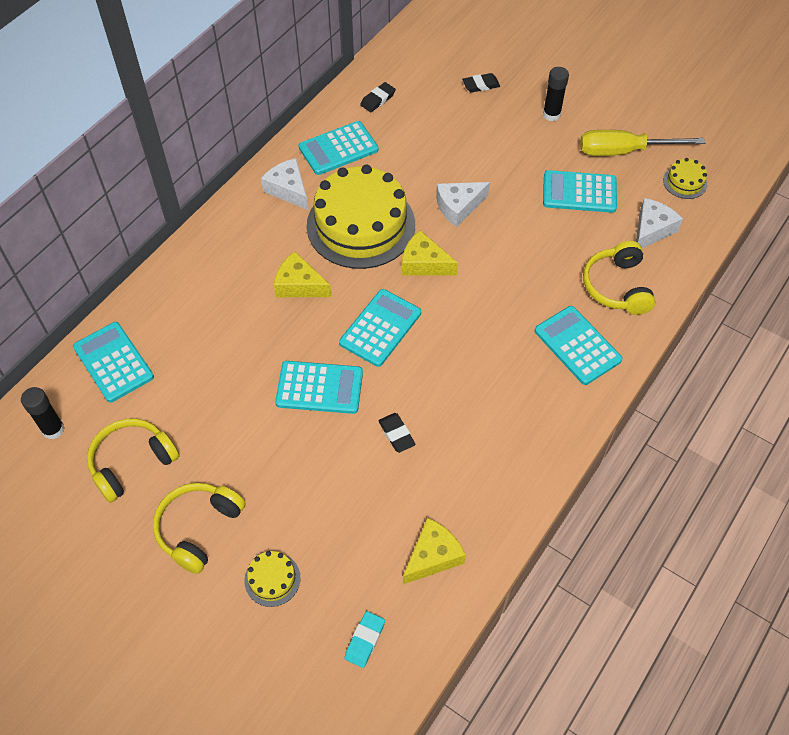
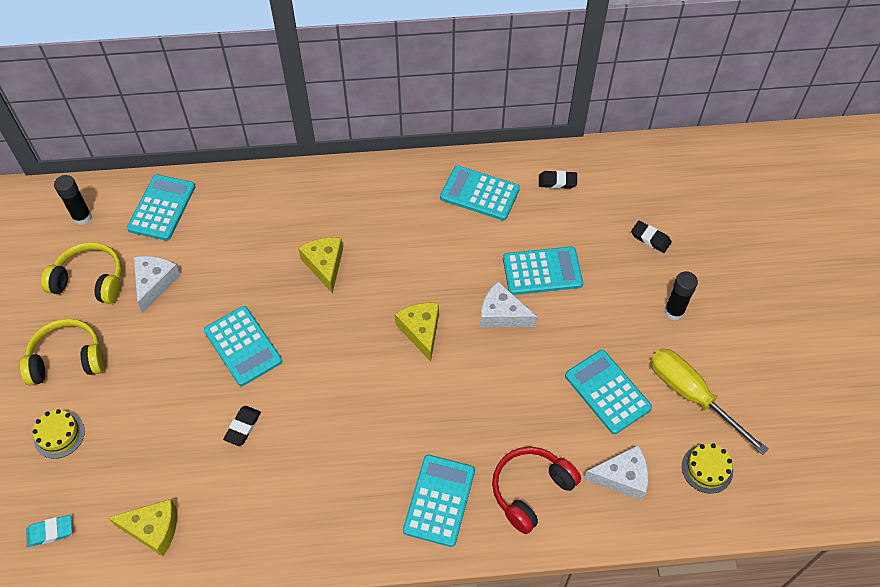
camera: 50 degrees right, 0 degrees up
(288, 189) = (407, 192): white cheese -> white cheese (155, 283)
(361, 225) = (418, 262): yellow cake -> none
(380, 328) = (332, 346): turquoise calculator -> turquoise calculator (542, 271)
(617, 287) = (531, 490): yellow headphones -> red headphones

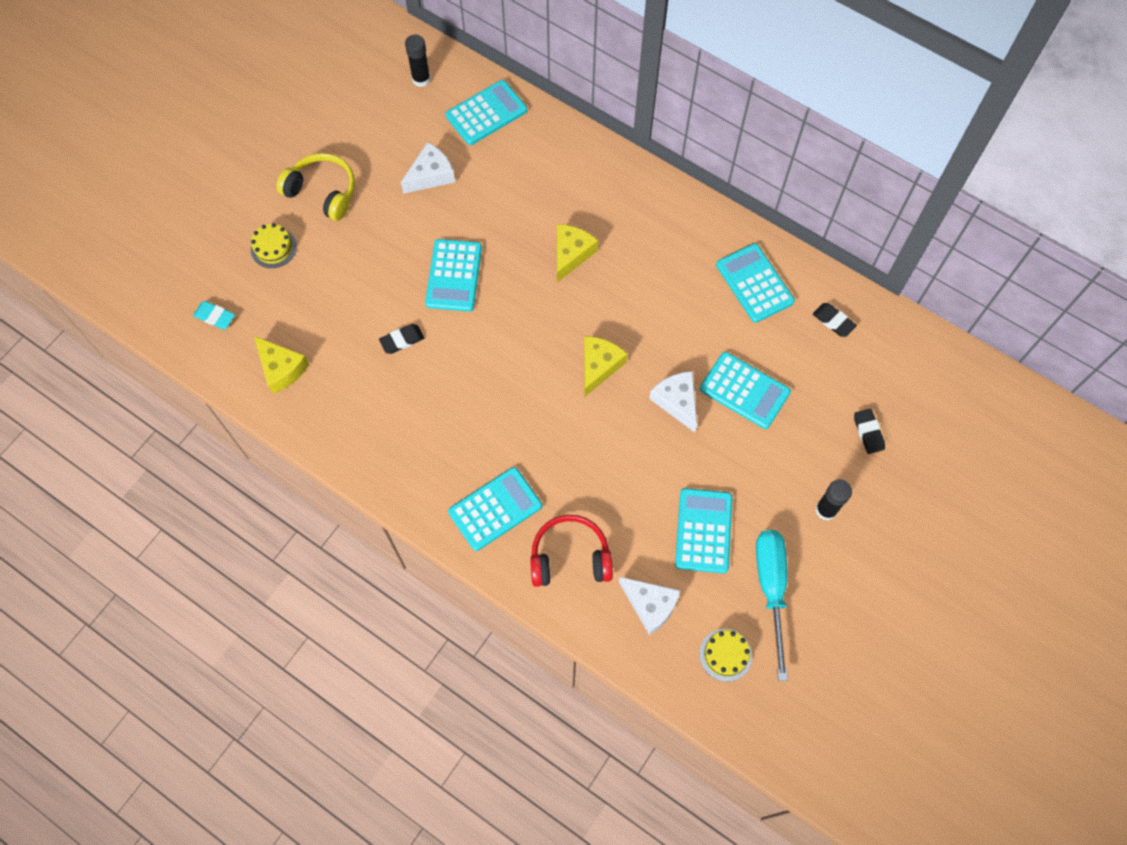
camera: 40 degrees right, 10 degrees up
(90, 280) = (386, 138): yellow headphones -> none
(691, 395) = (771, 589): yellow screwdriver -> turquoise screwdriver

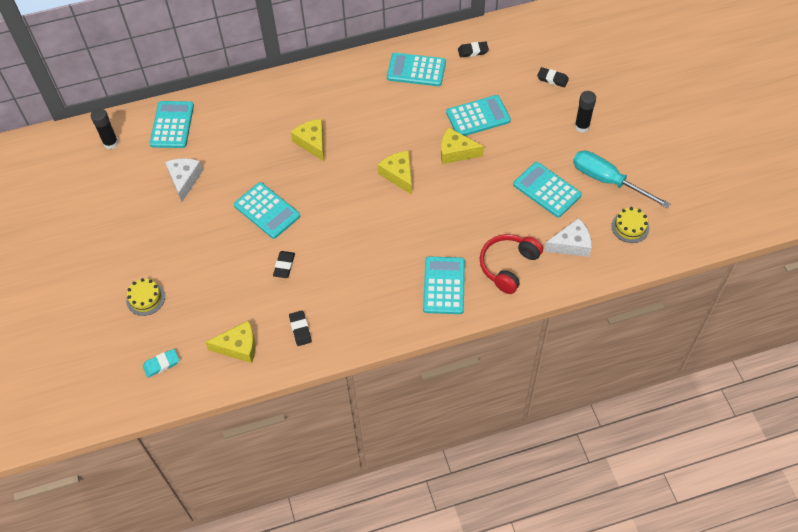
camera: 50 degrees left, 10 degrees down
(322, 192) = (134, 245): yellow headphones -> none
(341, 409) = (300, 329): none -> black eraser
(677, 401) = (456, 152): white cheese -> yellow cheese

